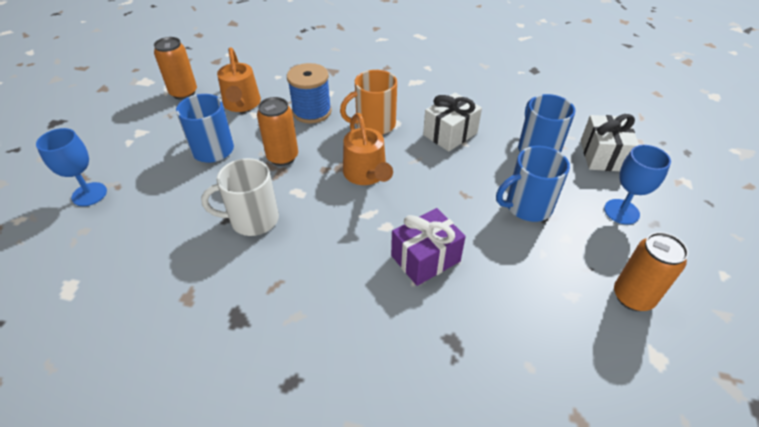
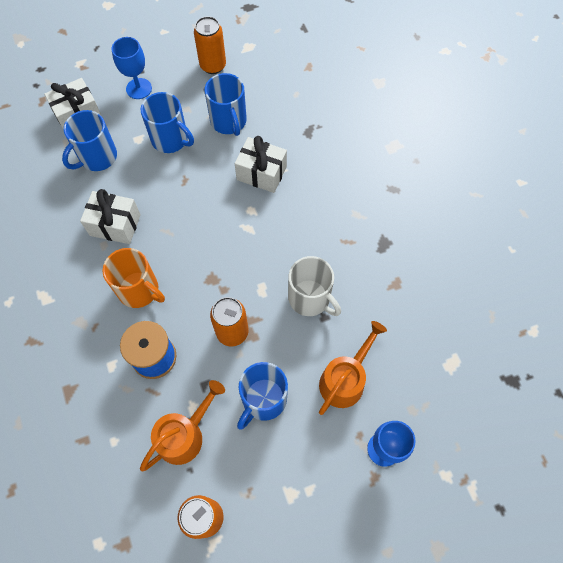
camera: 125 degrees left, 20 degrees up
(367, 174) = (208, 255): orange watering can -> orange watering can (345, 379)
(425, 258) = (261, 173): purple gift -> white gift
(523, 266) = (229, 121): none -> blue mug

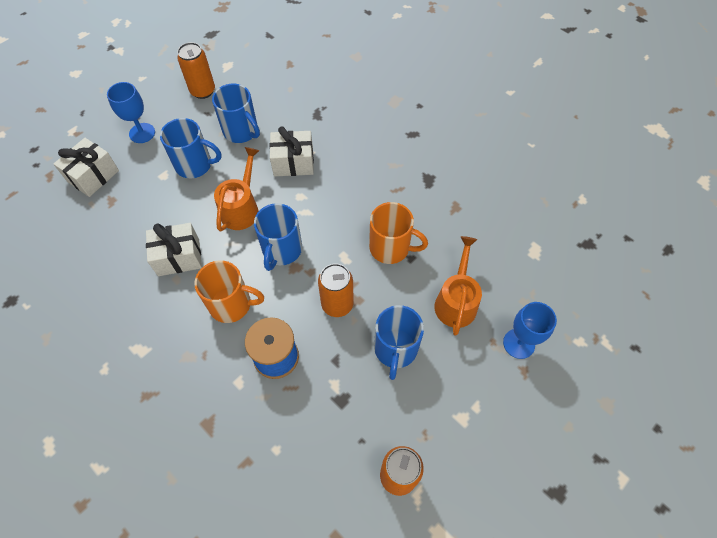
camera: 25 degrees left, 5 degrees down
(97, 157) = (131, 205): blue mug -> blue mug (281, 250)
(185, 434) = (340, 412): orange watering can -> orange watering can (241, 208)
(310, 298) = (391, 248): white mug -> orange mug

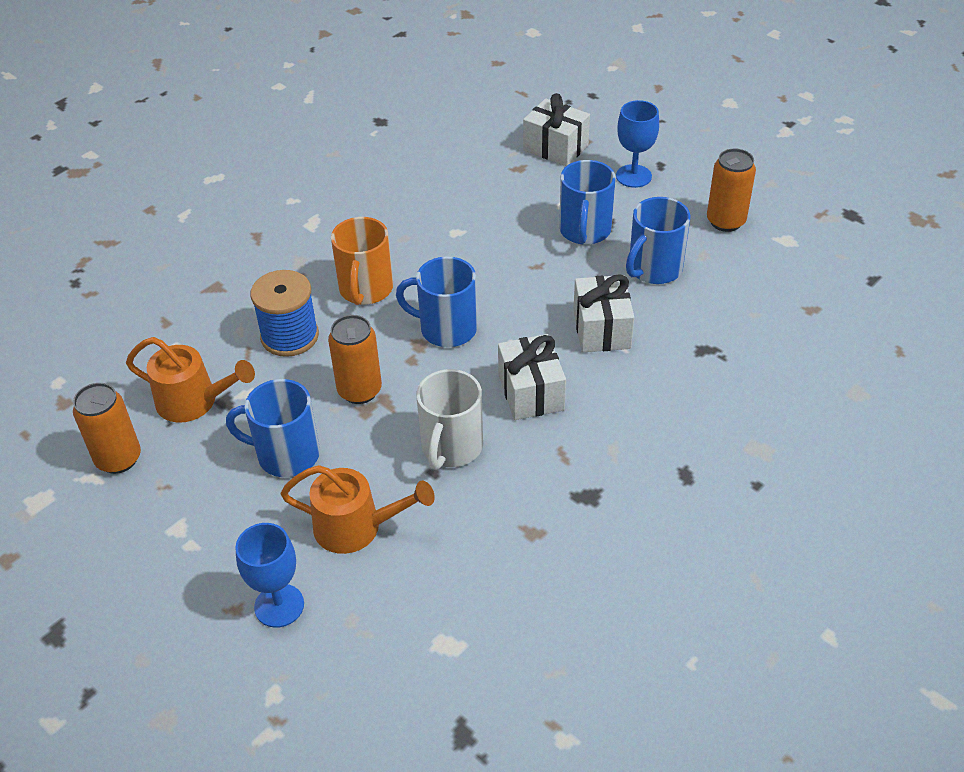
camera: 90 degrees right, 15 degrees down
(178, 257) = (435, 236): white gift -> white gift (531, 392)
(241, 208) = (514, 283): orange watering can -> orange watering can (194, 401)
(391, 248) = (451, 447): orange mug -> white mug

